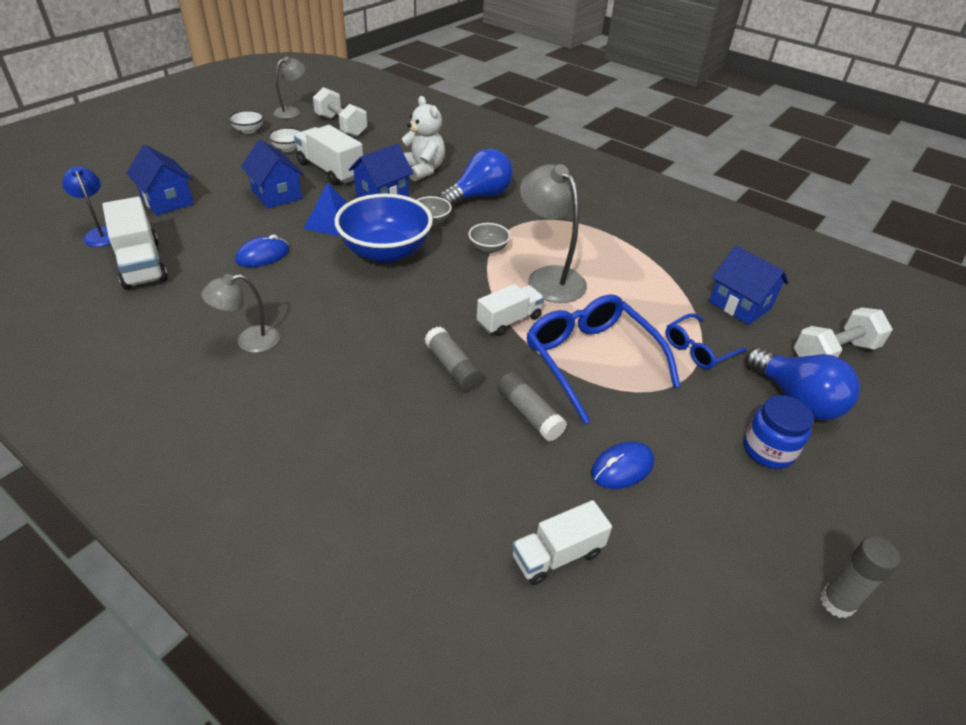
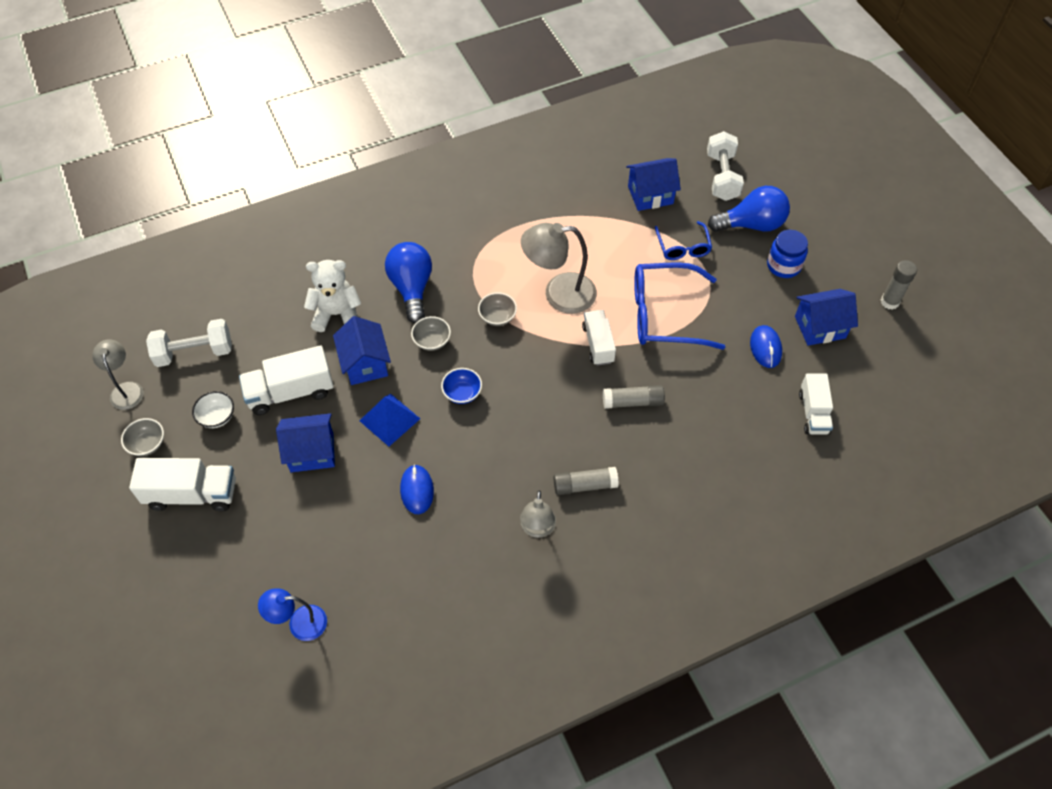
camera: 60 degrees left, 15 degrees up
(141, 264) = (377, 594): white truck -> white truck (192, 494)
(167, 201) = (266, 554): blue house -> blue house (820, 327)
(248, 130) = (147, 444): white bowl -> grey bowl
(386, 252) = (462, 393): blue bowl -> blue bowl, size x0.45
(529, 414) = (699, 376): grey glue stick -> grey glue stick (584, 485)

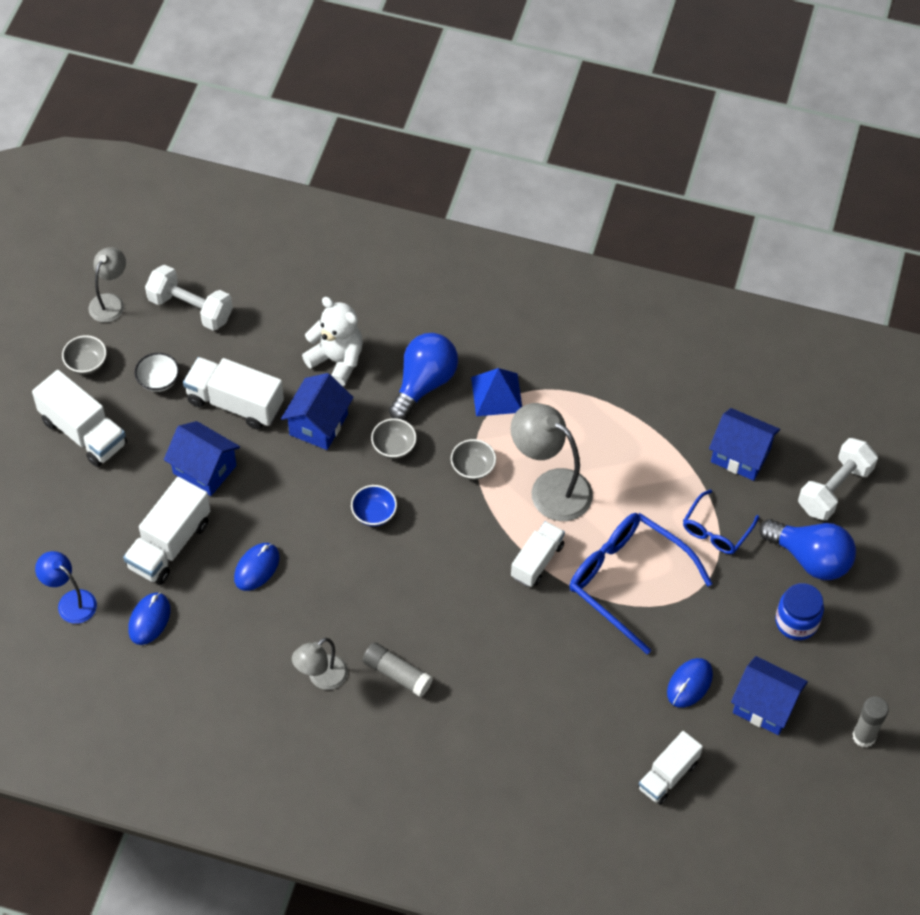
camera: 40 degrees right, 0 degrees up
(336, 523) = (169, 544): none -> white truck
(373, 588) = (149, 620): none -> blue mouse
(389, 419) = (292, 490): blue pyramid -> blue pyramid (496, 394)
(633, 402) = (513, 636): grey glue stick -> none

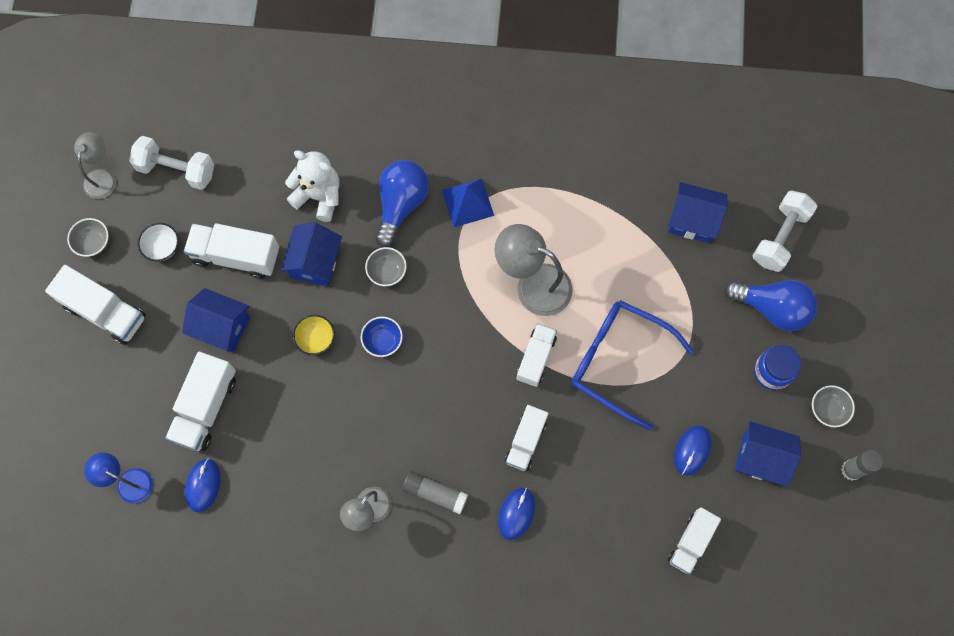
camera: 10 degrees left, 15 degrees up
(257, 568) = (289, 415): blue mouse -> blue mouse (516, 513)
(302, 499) = (316, 339): none -> yellow bowl
(473, 468) = (461, 278): grey bowl -> grey bowl (828, 409)
(507, 641) = (525, 441): none -> white truck
(716, 530) = (686, 297): blue glasses -> none

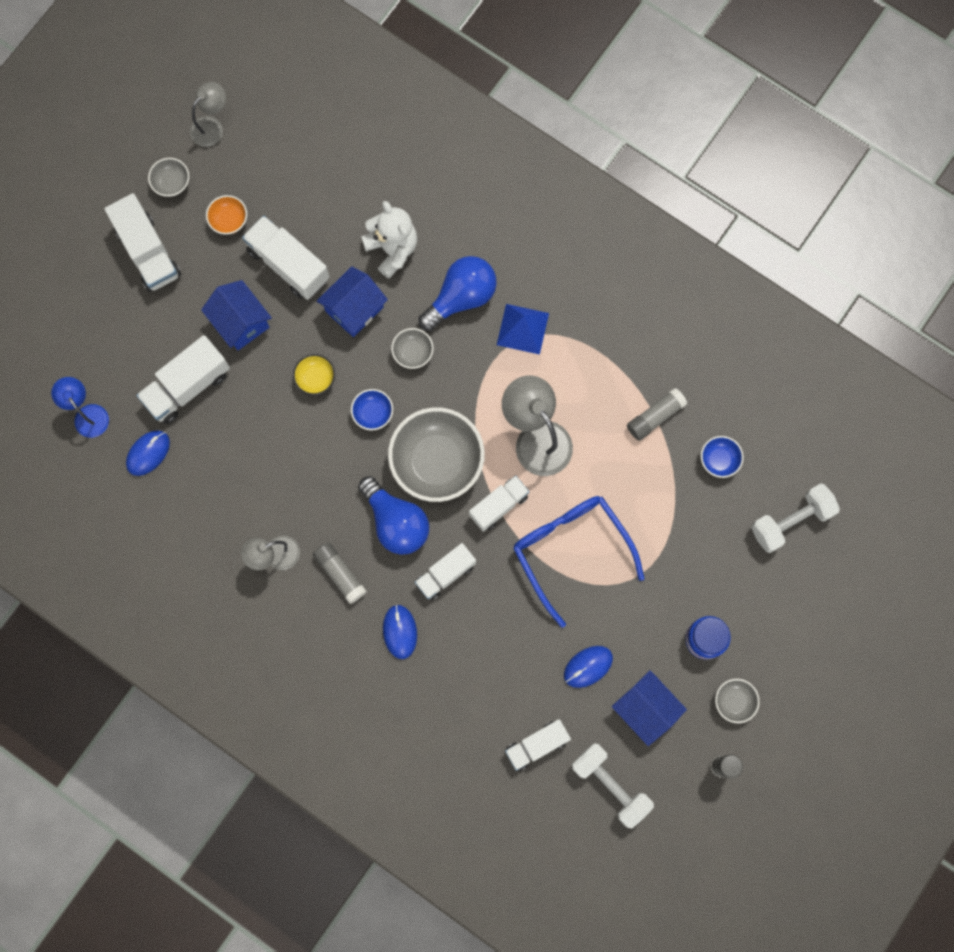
camera: 30 degrees right, 5 degrees up
(162, 247) = (229, 220): white bowl -> orange bowl
(176, 170) = (280, 155): white dumbbell -> white dumbbell (610, 785)
(462, 351) = (437, 462): none -> grey bowl
(516, 513) = (400, 632): blue mouse -> blue mouse turned 60 degrees counterclockwise
(619, 214) = (655, 417): none -> grey glue stick
(692, 220) = (719, 460): blue house -> blue bowl
(772, 308) = (741, 582): blue light bulb -> blue light bulb (396, 522)

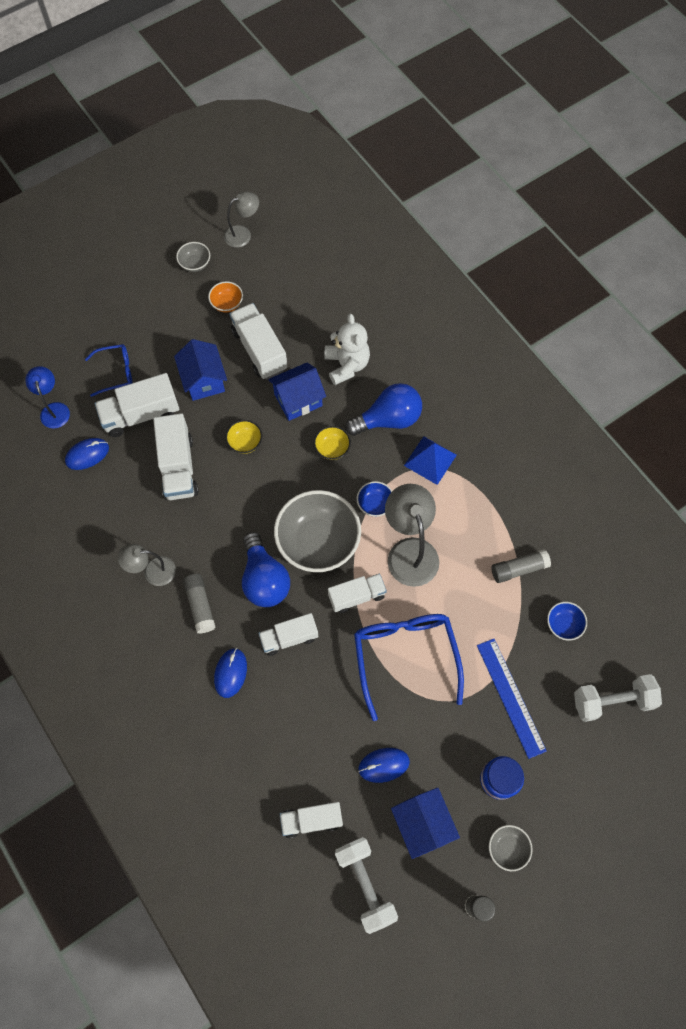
camera: 20 degrees right, 10 degrees down
(137, 347) = (115, 372): none -> blue glasses
(148, 252) = (155, 307): white truck -> white truck (178, 467)
(373, 413) = (280, 485): blue bowl -> blue bowl (375, 504)
(413, 353) = (332, 449): grey bowl -> yellow bowl
(690, 553) = (511, 697): none -> blue ruler

